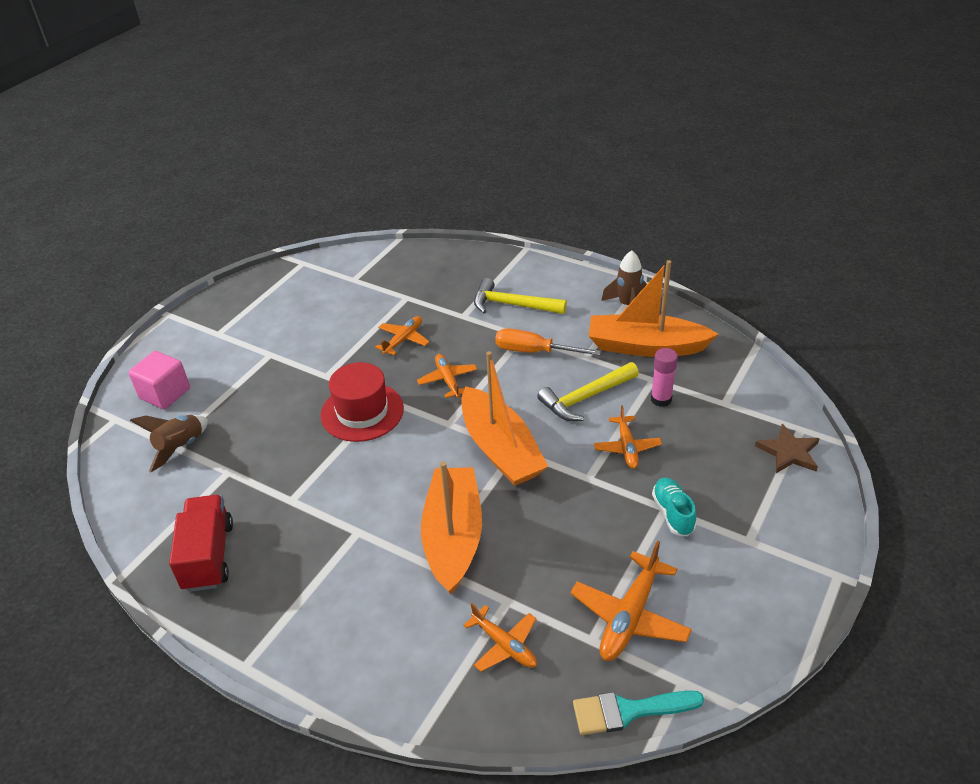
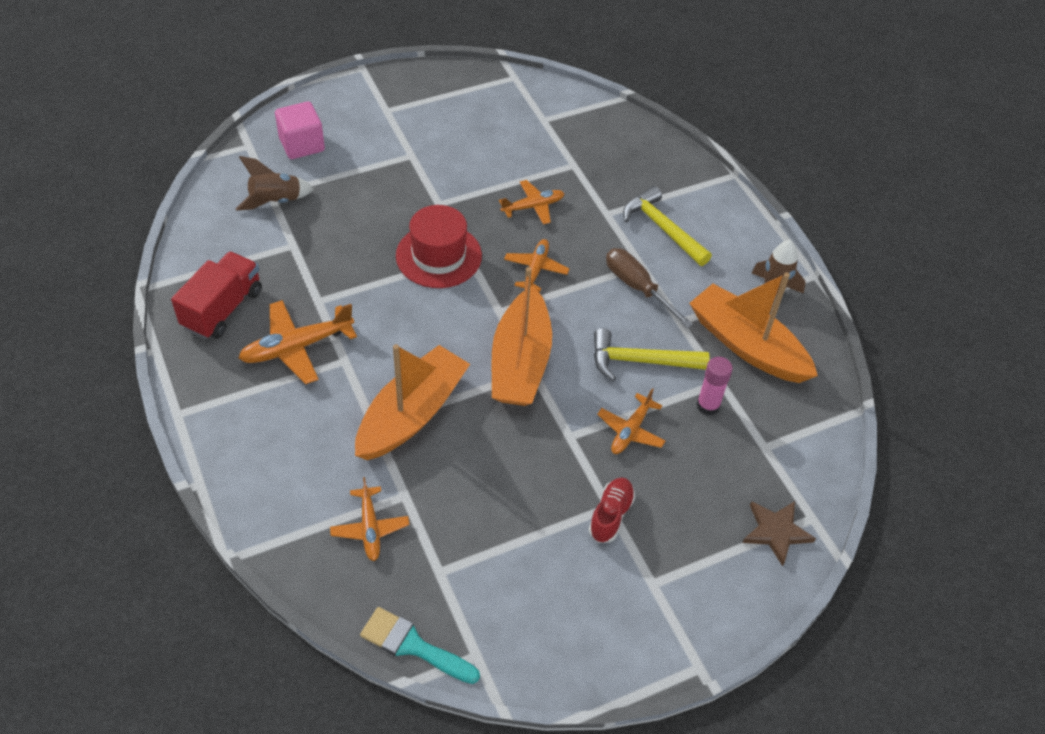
camera: 30 degrees right, 10 degrees up
(534, 351) = (637, 287): orange screwdriver -> brown screwdriver
(630, 616) = (487, 575): orange plane -> orange plane (296, 347)
(673, 513) = (610, 515): turquoise shoe -> red shoe

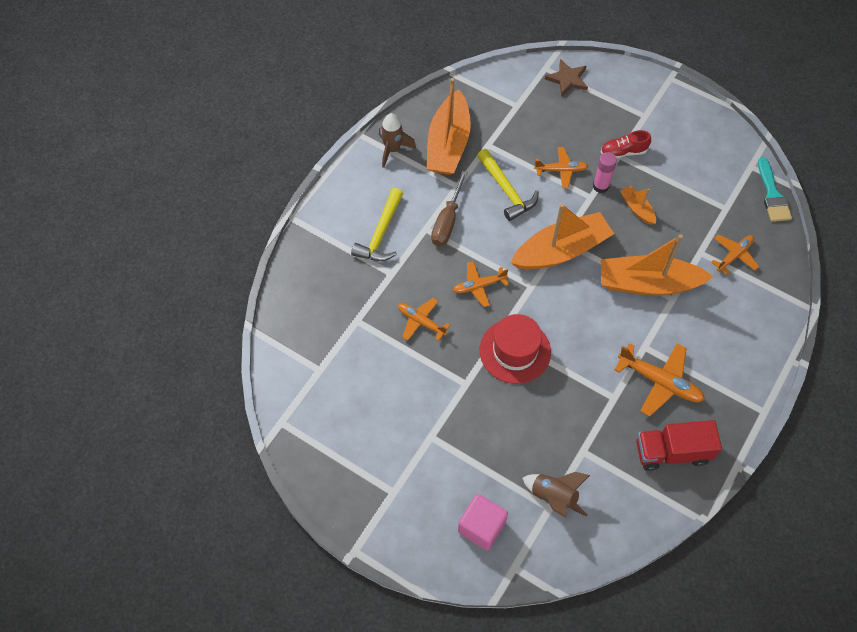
camera: 120 degrees left, 10 degrees up
(516, 472) = (637, 208): none -> orange boat
(708, 406) = (511, 143): pink glue stick -> pink glue stick (600, 186)

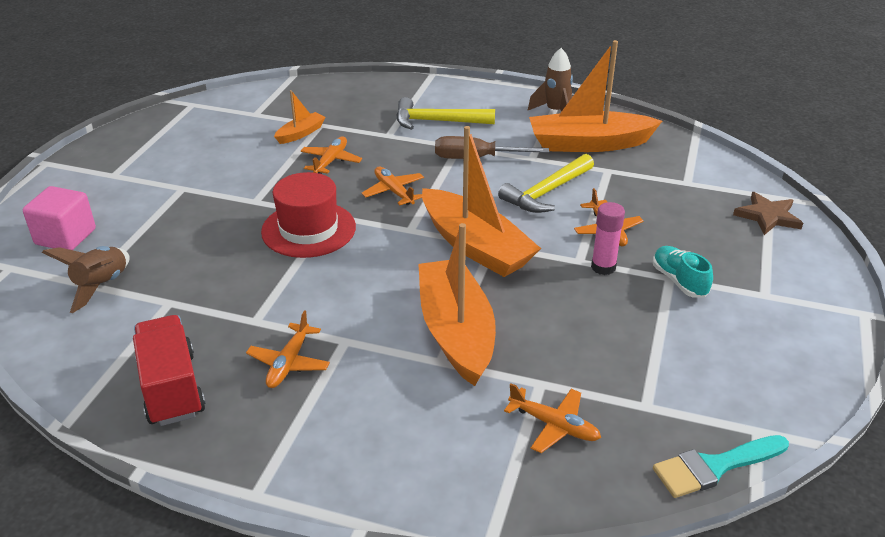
camera: 75 degrees right, 25 degrees down
(623, 152) = (679, 281): red shoe -> turquoise shoe
(637, 208) = (585, 306): orange boat -> orange boat (300, 133)
(660, 382) = (289, 363): orange plane -> orange plane, size x0.64

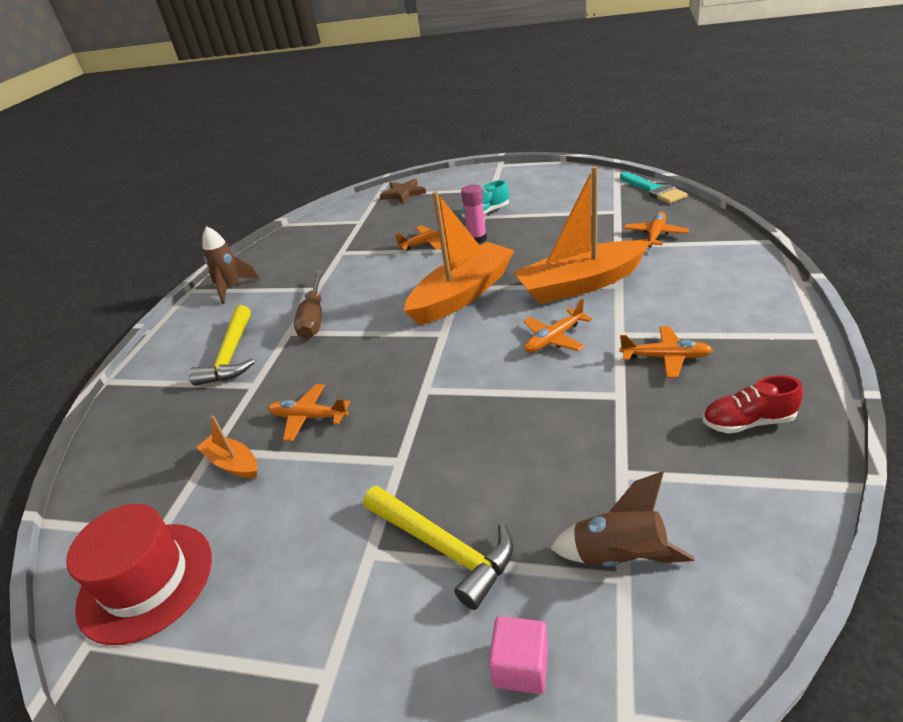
camera: 90 degrees left, 0 degrees up
(65, 237) = (521, 666): pink cube -> pink cube, size x0.66
(172, 388) = (747, 422): red truck -> red shoe
(308, 229) = (454, 399): red hat -> red hat (146, 581)
(394, 191) = (375, 356): orange plane -> orange plane (554, 339)
(546, 192) = (375, 274): yellow hammer -> yellow hammer (443, 548)
(588, 144) = (296, 265): orange boat -> none

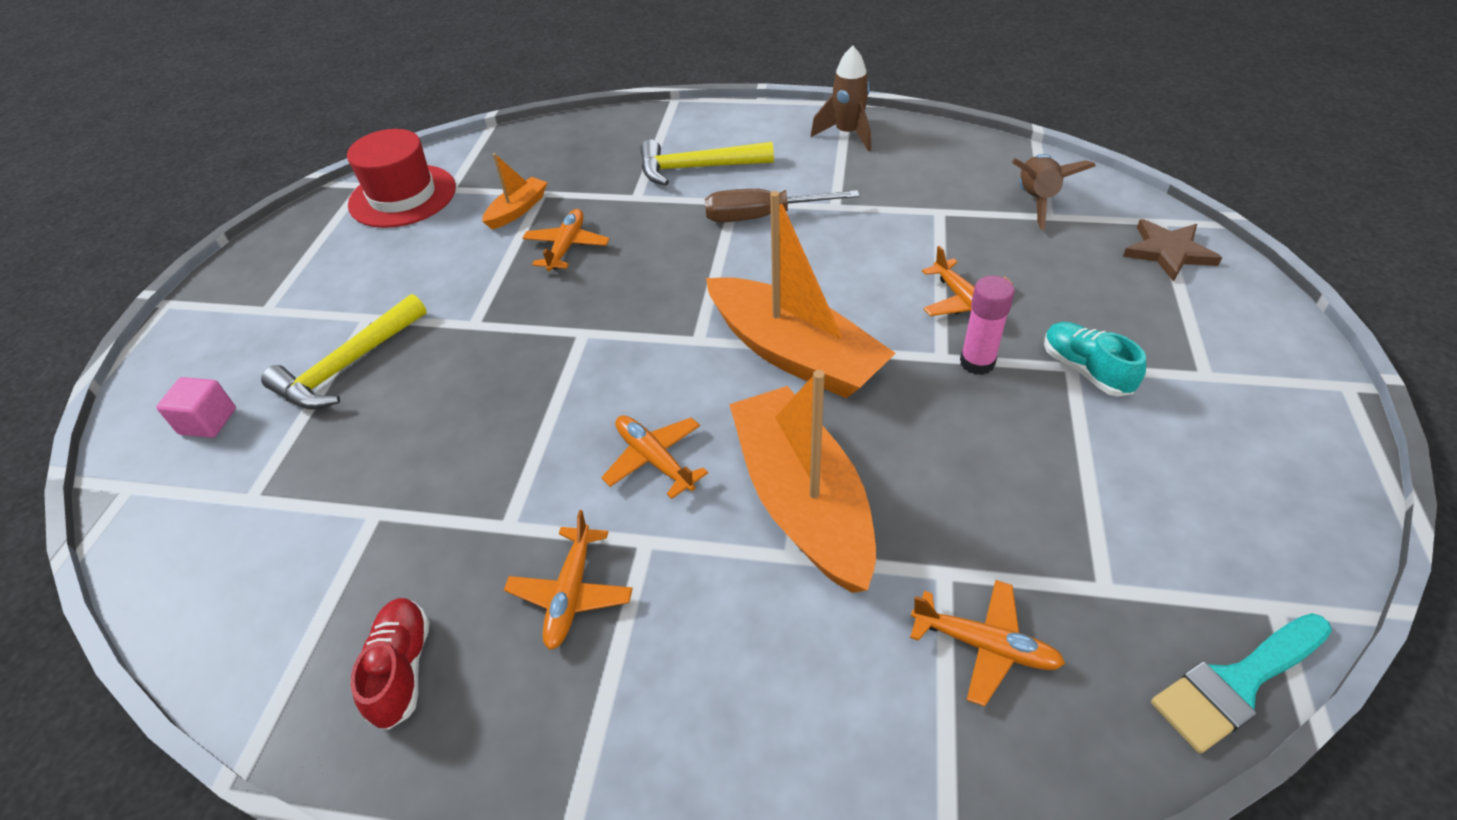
camera: 85 degrees right, 10 degrees up
(620, 557) = (271, 499): brown rocket -> brown rocket (1036, 202)

